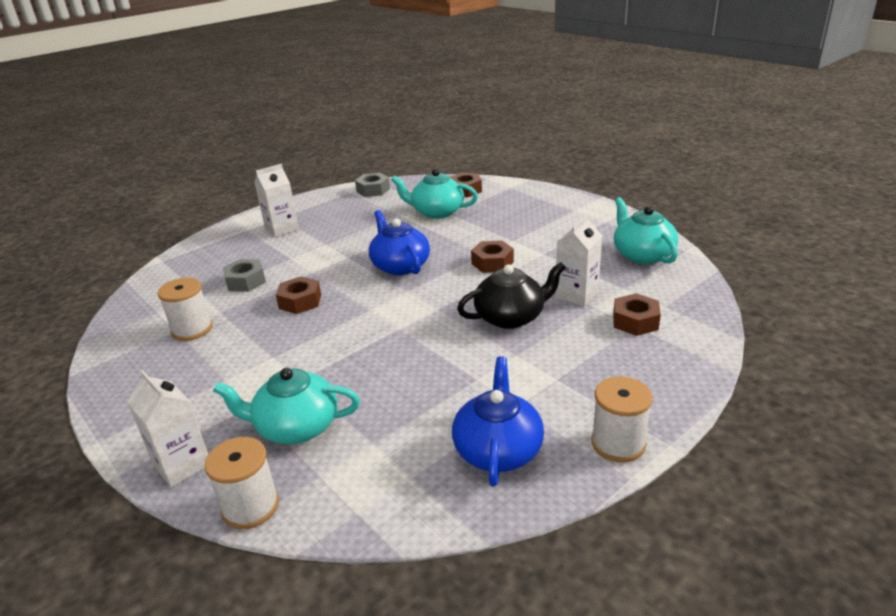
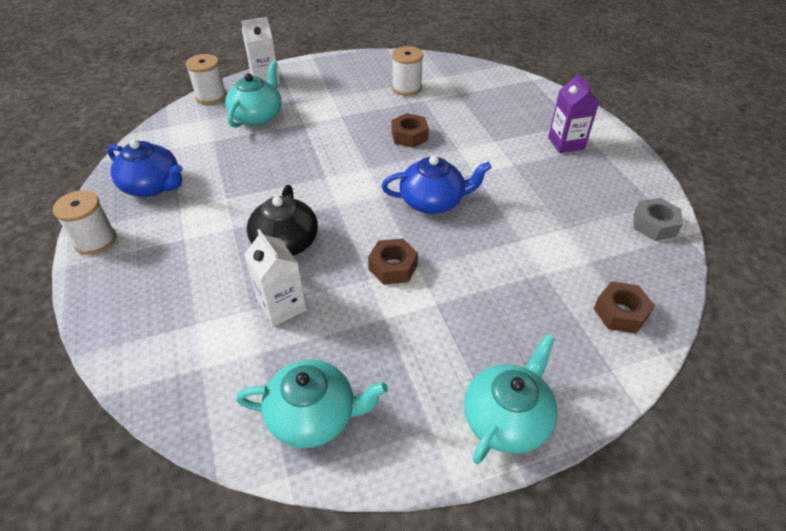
camera: 110 degrees right, 15 degrees up
(245, 281) = (465, 114): grey nut -> none
(281, 229) = (566, 143): white carton -> purple carton
(436, 212) = (554, 262): turquoise teapot -> turquoise teapot (507, 418)
(635, 321) = (201, 327): brown nut -> none

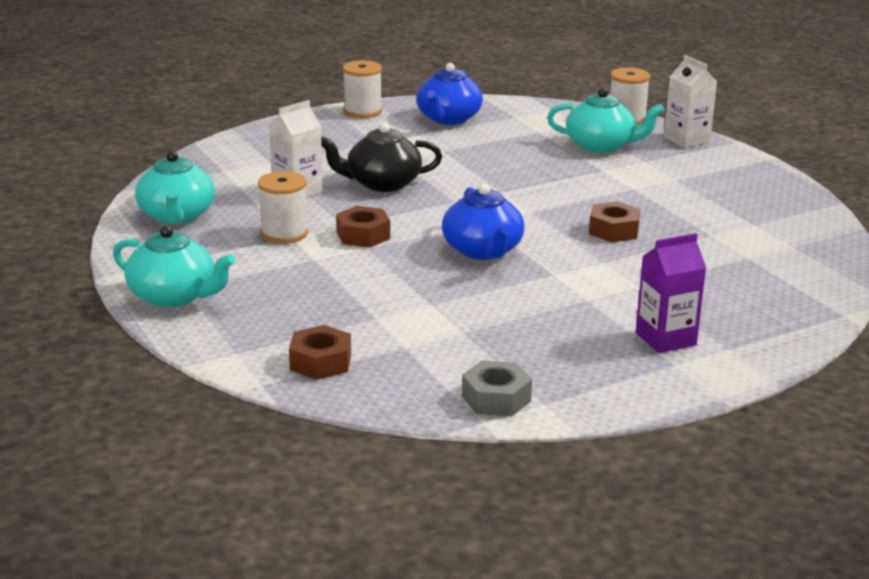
camera: 80 degrees right, 20 degrees down
(406, 88) = (735, 222): white spool -> white spool (284, 233)

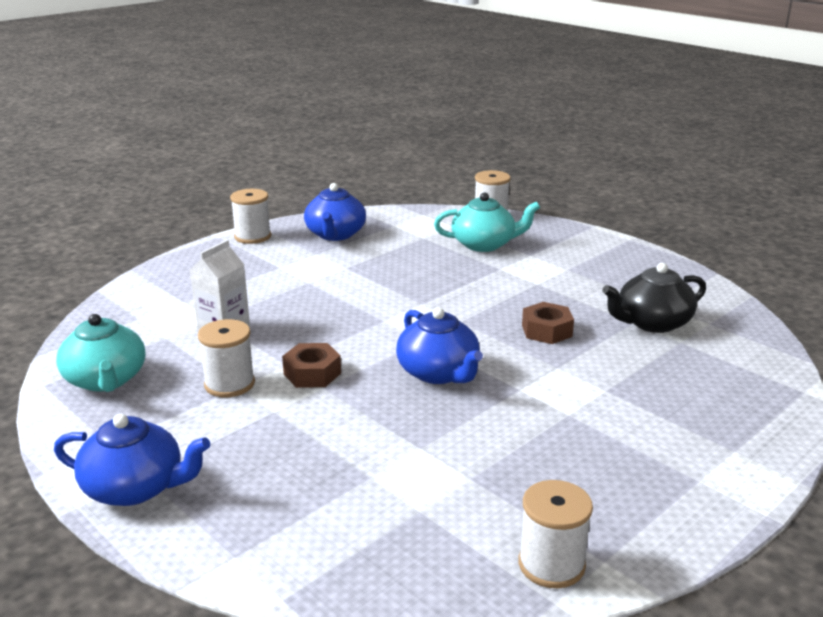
camera: 15 degrees left, 0 degrees up
(174, 296) = (136, 488): turquoise teapot -> blue teapot
(320, 362) = (337, 551): brown nut -> none
(382, 184) = (305, 311): black teapot -> black teapot (652, 323)
(496, 398) = (551, 564): grey nut -> white spool
(665, 339) = (670, 449): purple carton -> none
(686, 140) = (552, 229): white carton -> none

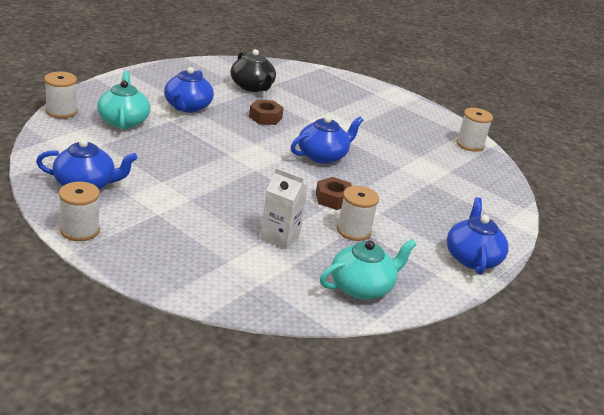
camera: 100 degrees left, 5 degrees up
(545, 277) = (187, 107): none -> blue teapot

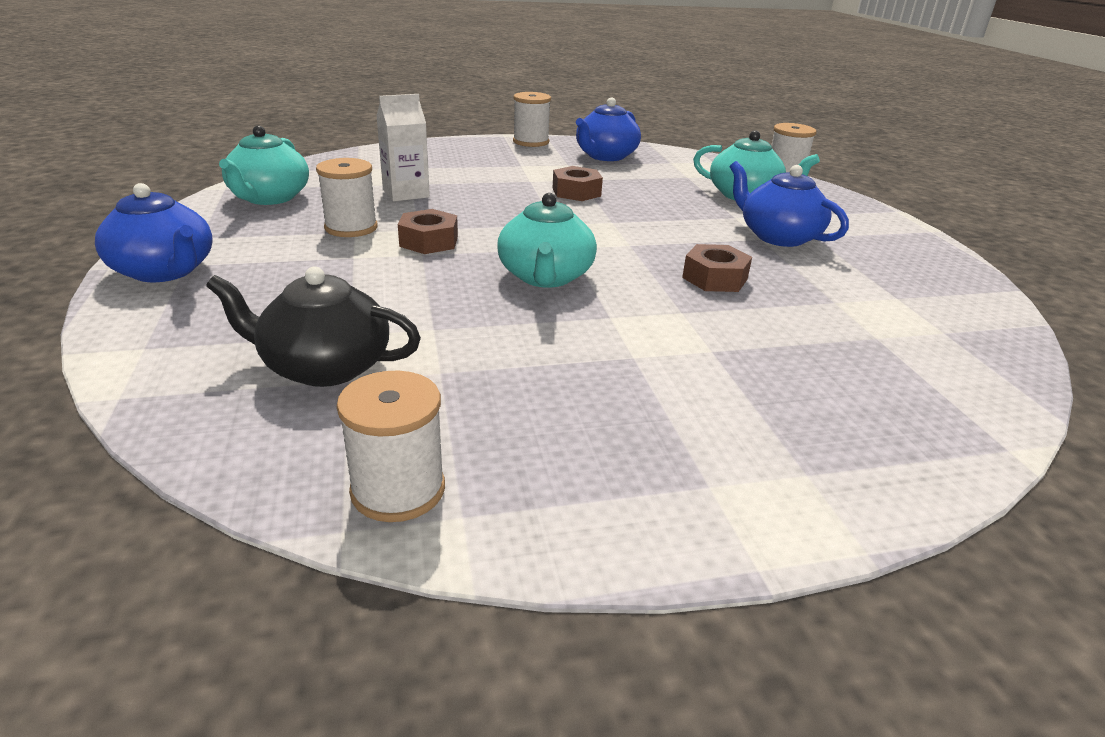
camera: 130 degrees right, 0 degrees up
(192, 176) = (576, 192): none -> brown nut
(252, 87) = (860, 309): black teapot -> black teapot (324, 366)
(323, 156) = (545, 277): blue teapot -> turquoise teapot

